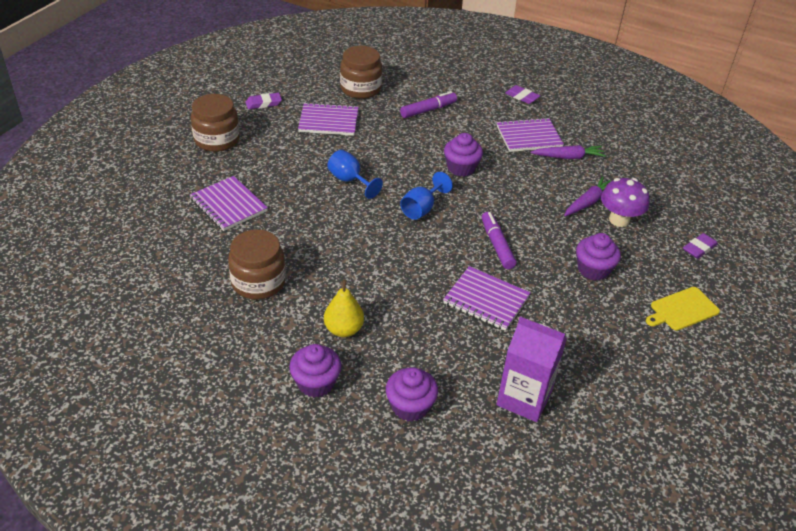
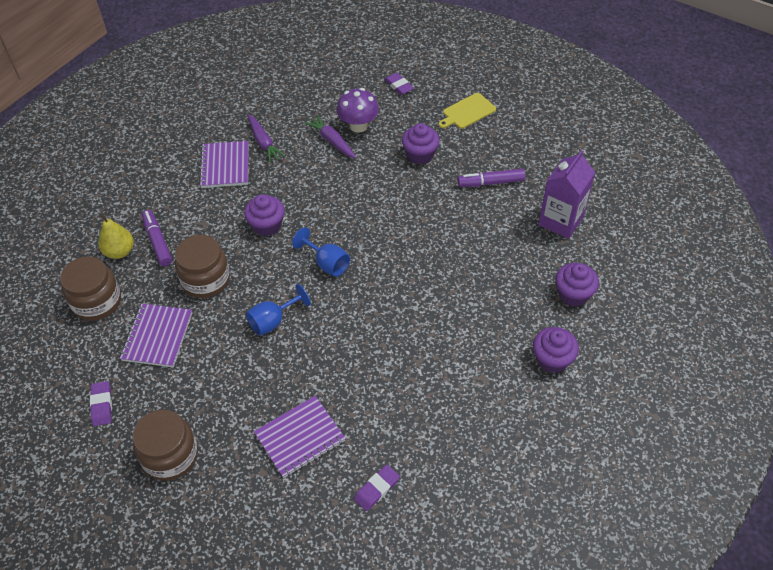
camera: 80 degrees left, 10 degrees up
(258, 282) = (425, 405): brown jar -> brown jar (206, 280)
(344, 329) = (489, 336): yellow pear -> yellow pear (120, 251)
(486, 300) = (454, 230): purple notebook -> none
(497, 245) = (384, 213): purple marker -> purple marker (491, 182)
(522, 97) = (153, 160): purple eraser -> purple eraser (377, 489)
(568, 157) = (264, 143): purple carrot -> purple carrot turned 150 degrees clockwise
(682, 309) = (467, 112): yellow cutting board -> yellow cutting board turned 75 degrees clockwise

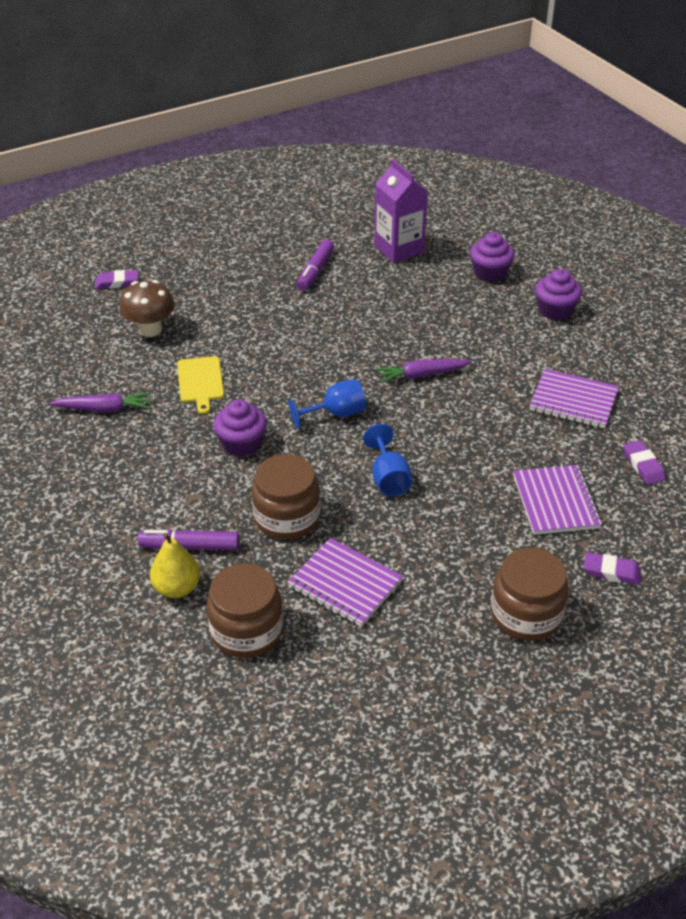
camera: 65 degrees left, 10 degrees down
(102, 405) = (418, 663): purple eraser -> purple eraser (611, 572)
(225, 166) = (112, 452): purple notebook -> purple notebook (573, 401)
(332, 141) = (155, 355): purple carrot -> purple carrot (421, 375)
(358, 126) = (150, 329): purple mushroom -> brown mushroom
(420, 154) = (235, 301): purple cupcake -> none
(467, 112) = (203, 252): yellow cutting board -> yellow cutting board (200, 382)

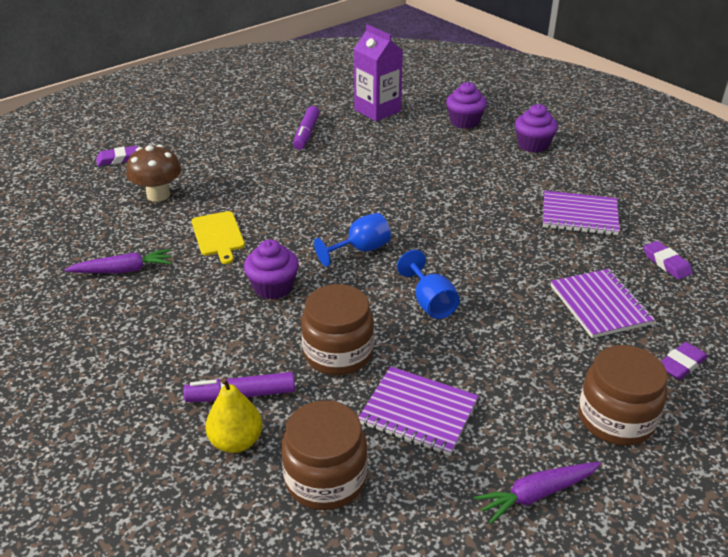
camera: 10 degrees left, 5 degrees down
(421, 375) = (431, 208): purple carrot -> purple carrot (536, 494)
(611, 572) = (681, 364): purple eraser -> purple eraser turned 45 degrees counterclockwise

